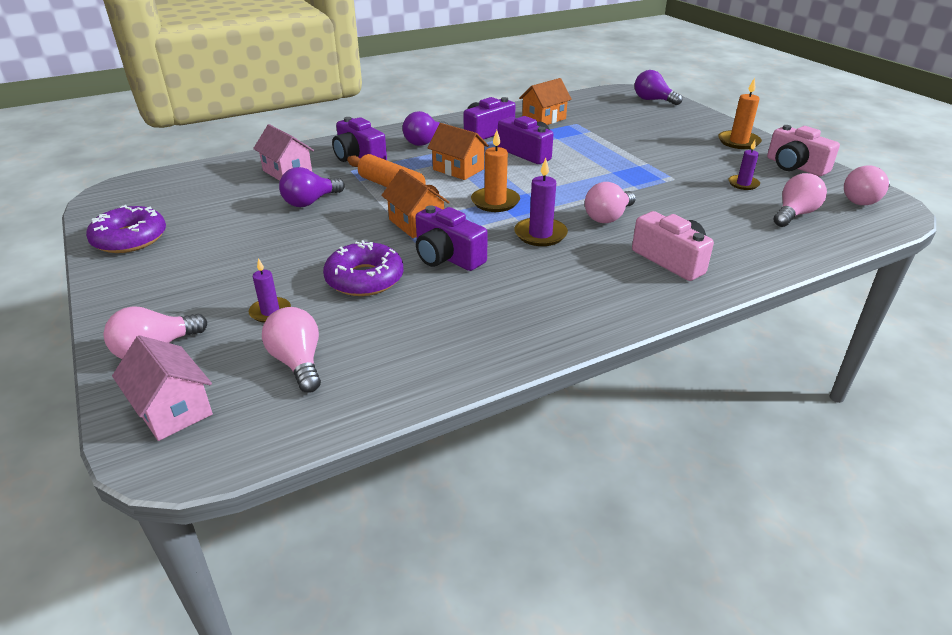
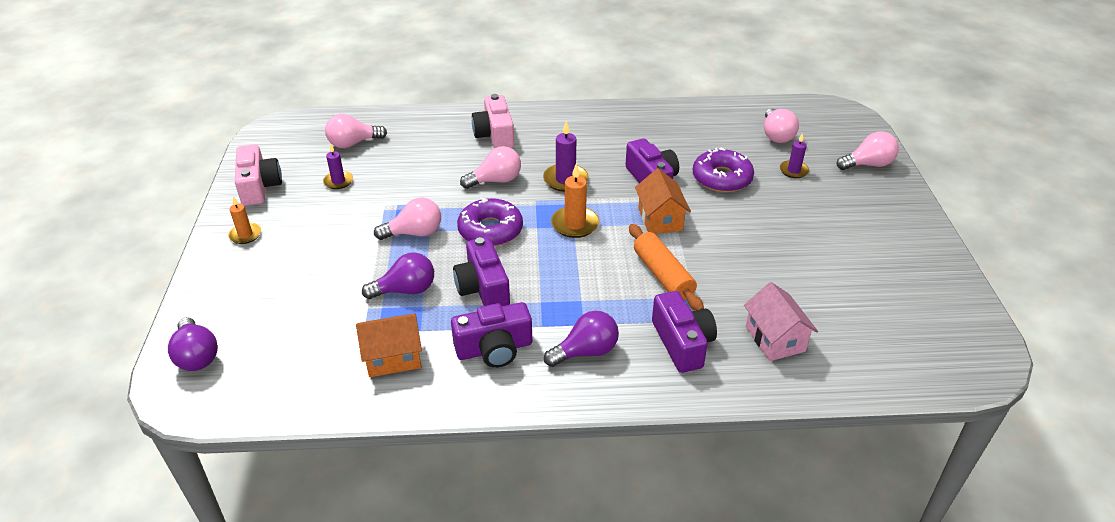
camera: 155 degrees left, 5 degrees up
(130, 239) = (929, 274): purple donut -> purple donut (490, 230)
(173, 409) = (847, 130): pink house -> none
(310, 202) = (753, 276): purple light bulb -> purple light bulb (406, 290)
(458, 169) = (578, 282): orange house -> none
(738, 142) = (245, 235): orange candle -> orange candle, size x0.65
(863, 200) = (280, 140): pink light bulb -> pink light bulb (414, 233)

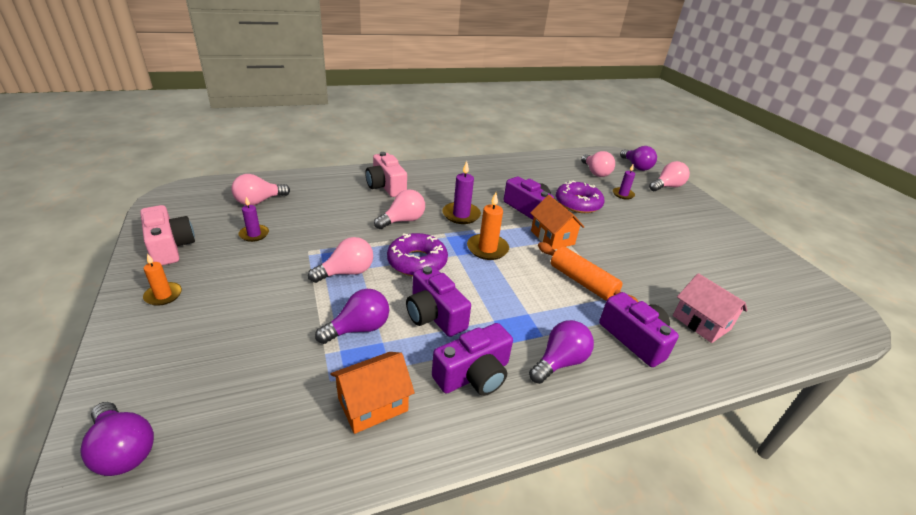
camera: 20 degrees left, 5 degrees down
(844, 130) = (636, 166): none -> purple light bulb

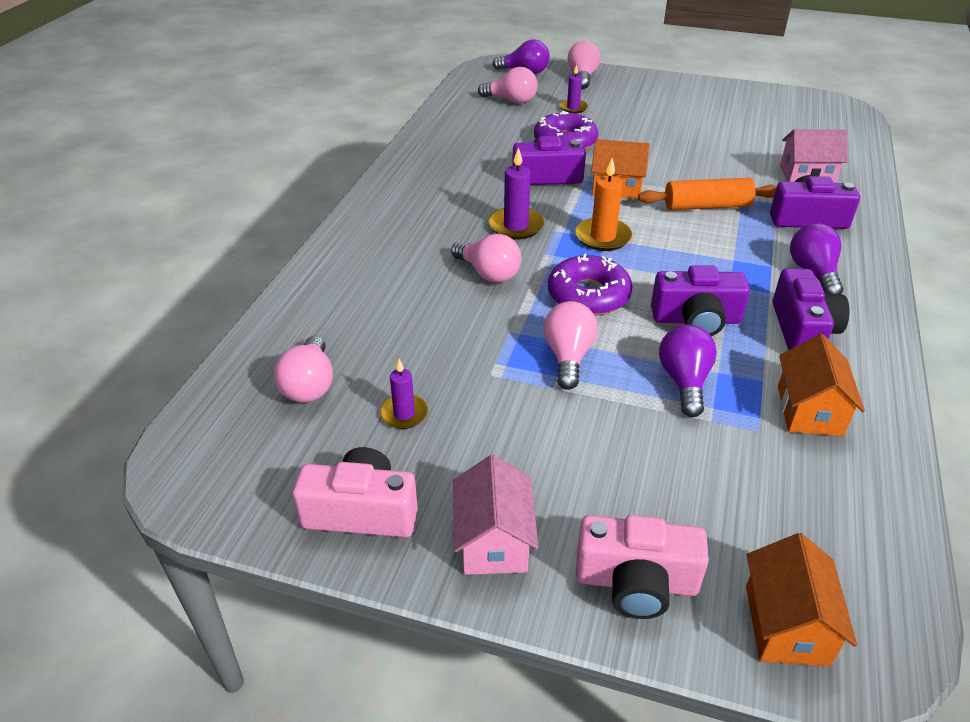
camera: 50 degrees left, 5 degrees up
(123, 450) = (786, 625): purple light bulb -> orange house
(163, 295) = (493, 541): orange candle -> pink house
(386, 186) = (386, 256): pink camera -> pink camera (636, 582)
(403, 221) = (488, 273): pink light bulb -> pink light bulb turned 135 degrees clockwise

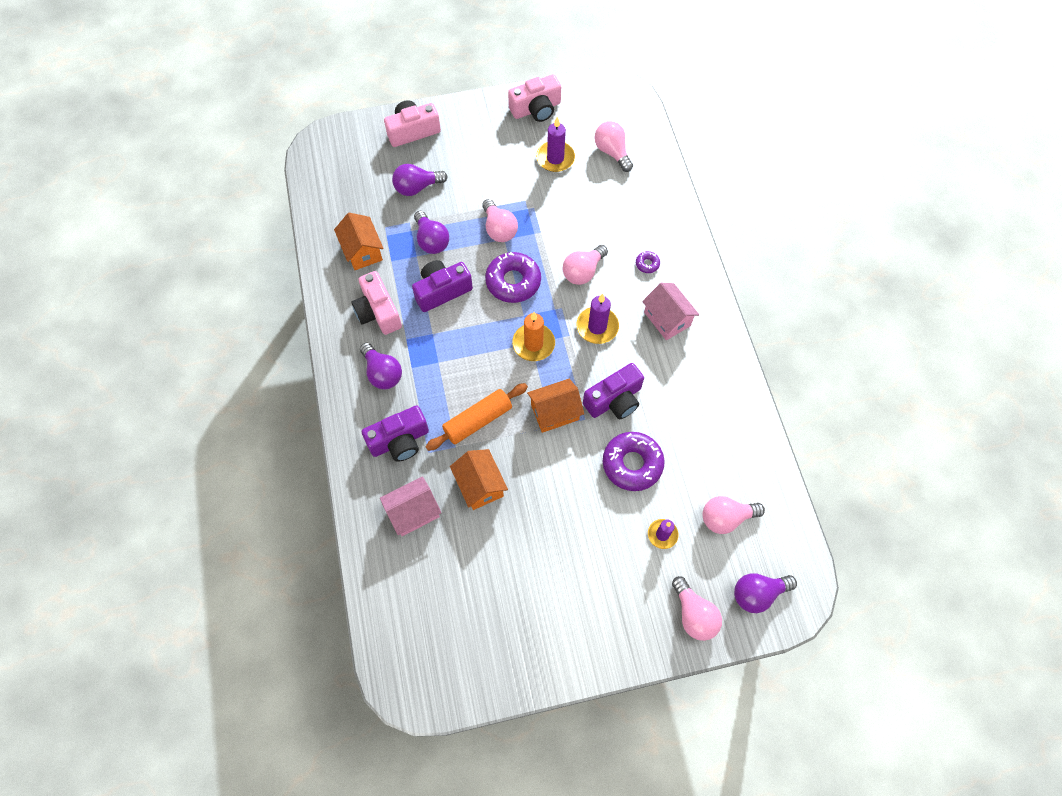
camera: 150 degrees right, 25 degrees up
(403, 253) = (647, 264): none -> purple donut
(404, 414) = (555, 158): purple candle -> purple candle, size x1.54
(488, 273) = (583, 271): pink light bulb -> pink light bulb turned 60 degrees counterclockwise
(493, 541) = (476, 122): pink house -> pink house (667, 319)
(675, 468) = (417, 187): none -> purple light bulb
(786, 625) = (351, 140): orange house -> orange house (480, 485)
(802, 330) = (378, 312): purple camera -> pink camera

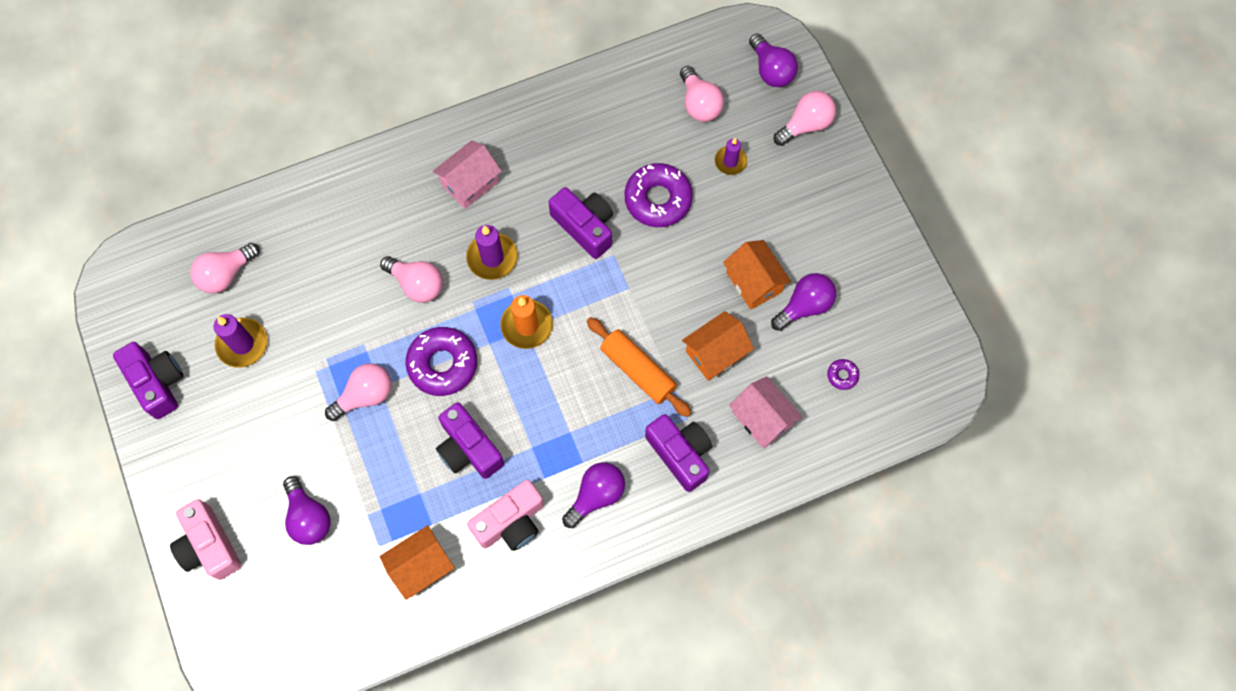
camera: 100 degrees left, 5 degrees up
(431, 240) = (393, 478): purple light bulb -> purple light bulb (804, 306)
(536, 109) = (157, 382): pink camera -> purple camera
(555, 412) = (611, 288): orange house -> orange house (754, 282)
(647, 264) = (396, 213): purple donut -> purple donut (842, 375)

